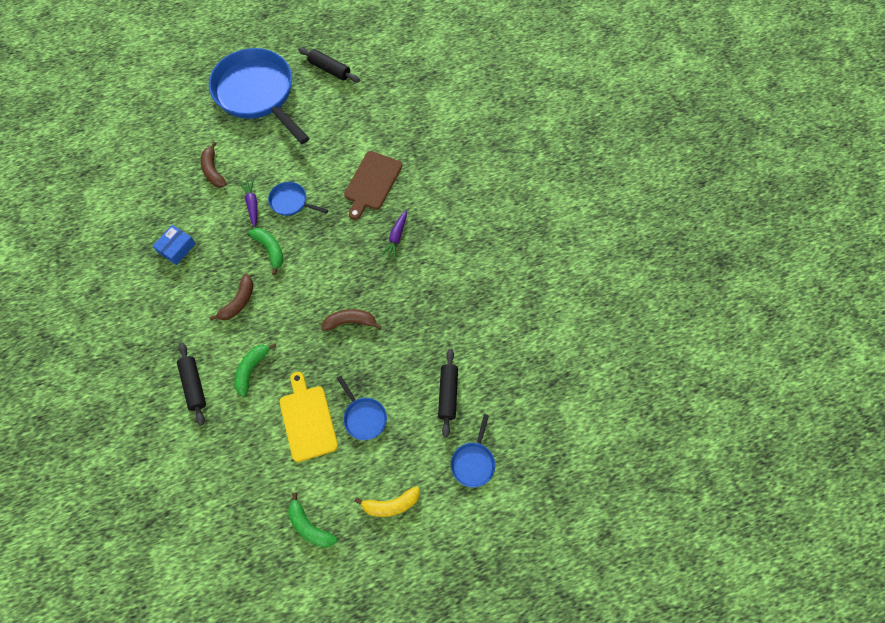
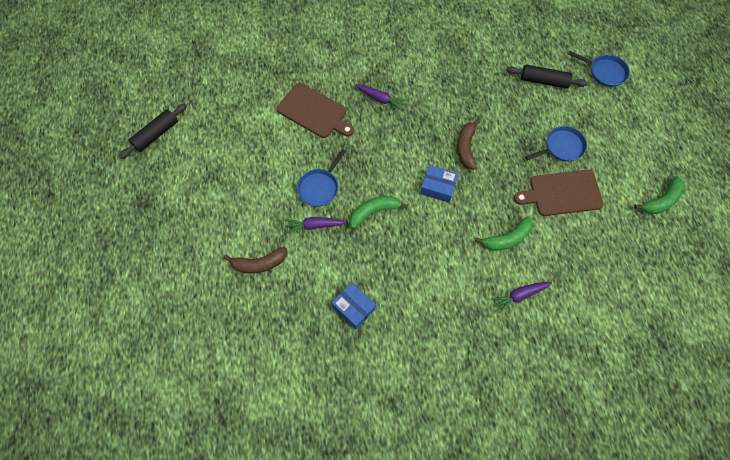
camera: 80 degrees left, 0 degrees up
(194, 385) = (520, 295): black rolling pin -> purple carrot
(238, 302) = (430, 246): brown banana -> none
(251, 369) = (507, 239): green banana -> green banana turned 60 degrees counterclockwise
(257, 93) = (164, 210): blue pan -> none
(302, 301) = (438, 187): none -> blue box
(307, 420) = (562, 193): yellow cutting board -> brown cutting board
(391, 505) = (641, 136): yellow banana -> none

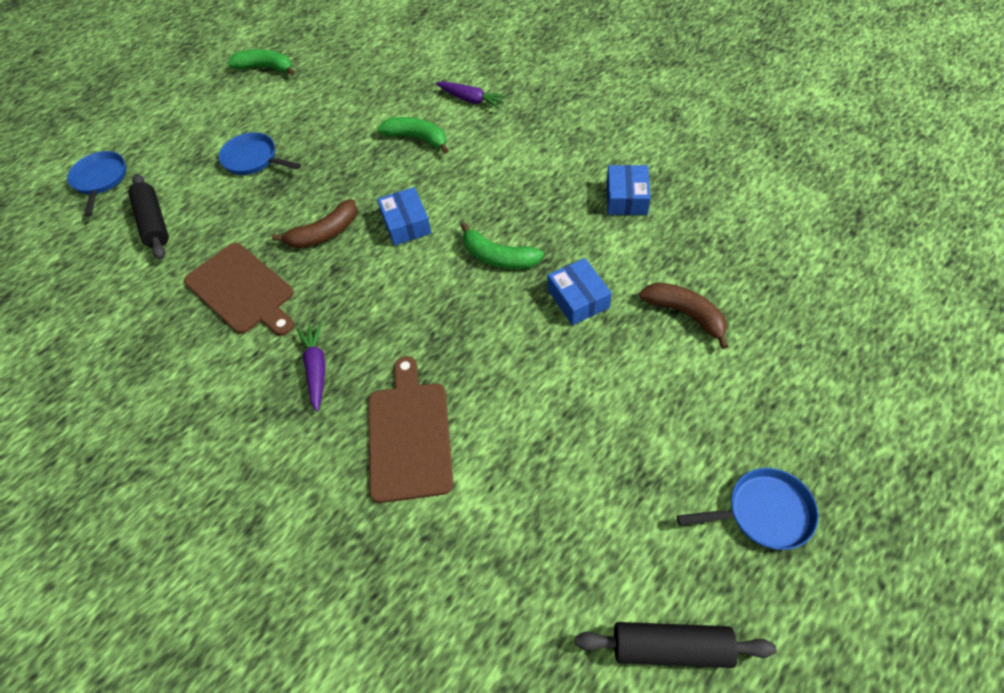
camera: 125 degrees left, 10 degrees down
(314, 225) = (578, 299): purple carrot -> blue box
(320, 187) = (522, 333): blue pan -> blue pan (763, 512)
(562, 193) = (319, 130): brown cutting board -> brown cutting board (242, 290)

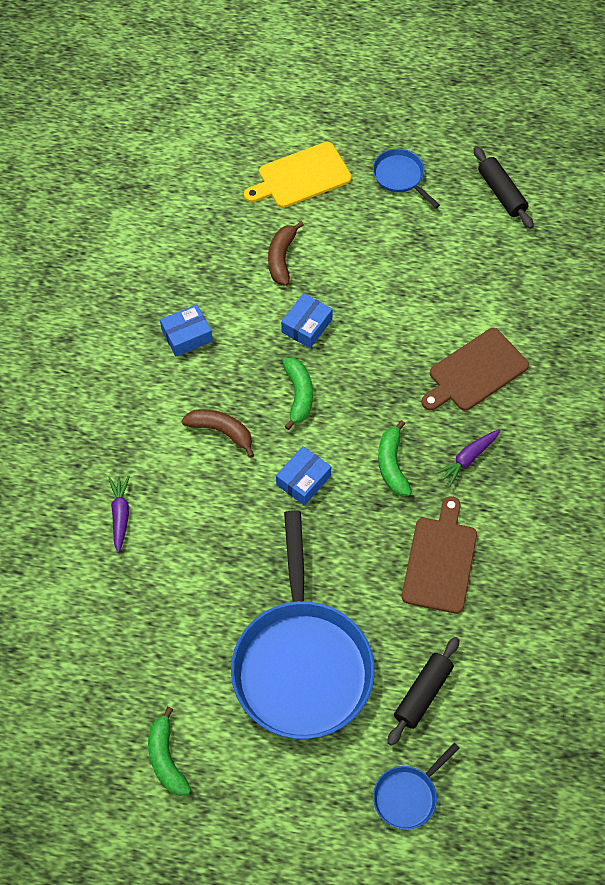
camera: 125 degrees left, 5 degrees up
(253, 159) = (302, 664): blue pan -> blue pan, size x2.32
(324, 233) = (349, 537): brown banana -> brown banana (221, 431)
(417, 138) = (198, 532): green banana -> green banana (392, 465)
(810, 388) = (301, 176): none -> yellow cutting board

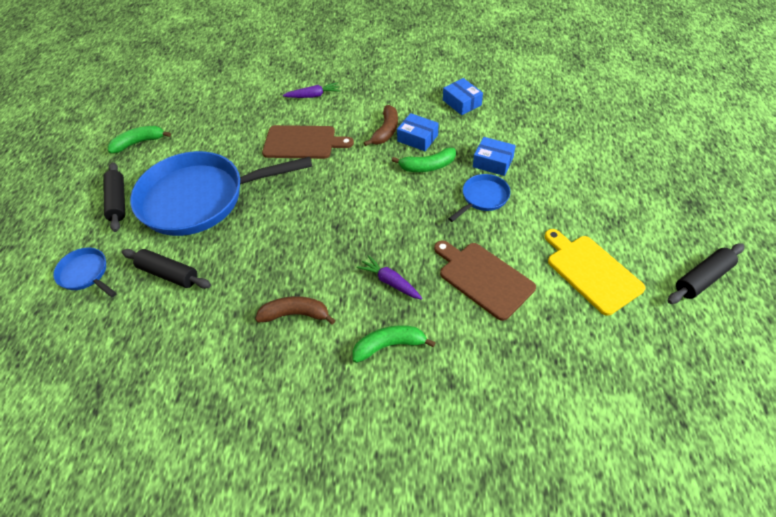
camera: 85 degrees right, 10 degrees down
(281, 258) = (551, 140): brown banana -> brown banana (295, 314)
(286, 773) = (117, 201): none -> black rolling pin
(301, 176) = (638, 139): yellow cutting board -> yellow cutting board (591, 271)
(303, 480) = (352, 179): blue box -> blue box (417, 138)
(392, 465) = (375, 230): green banana -> green banana (389, 345)
(400, 177) = (676, 201): blue pan -> blue pan (483, 198)
(440, 561) = (288, 272): brown cutting board -> brown cutting board (302, 142)

